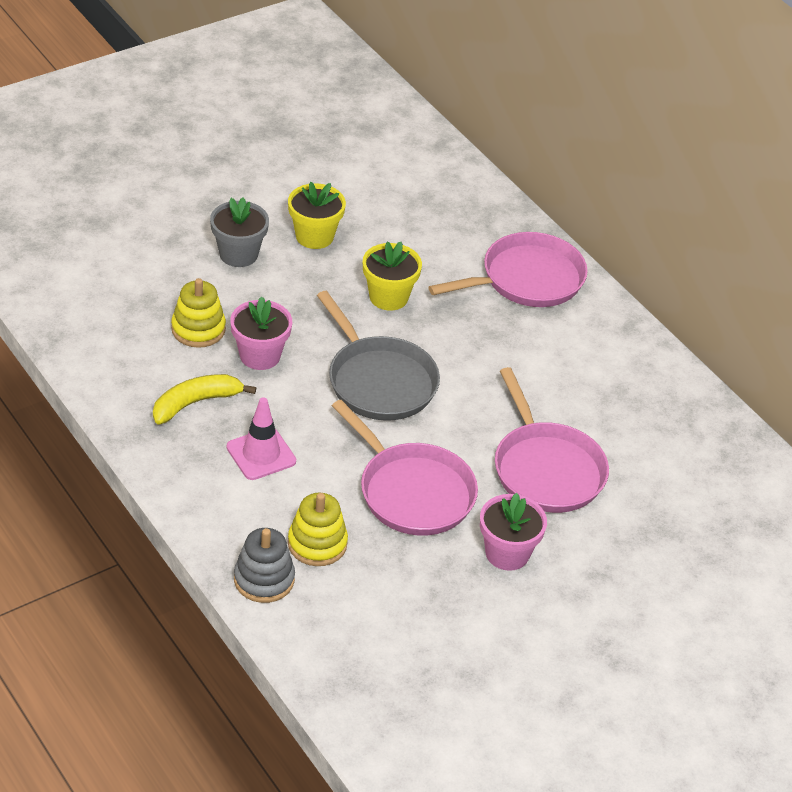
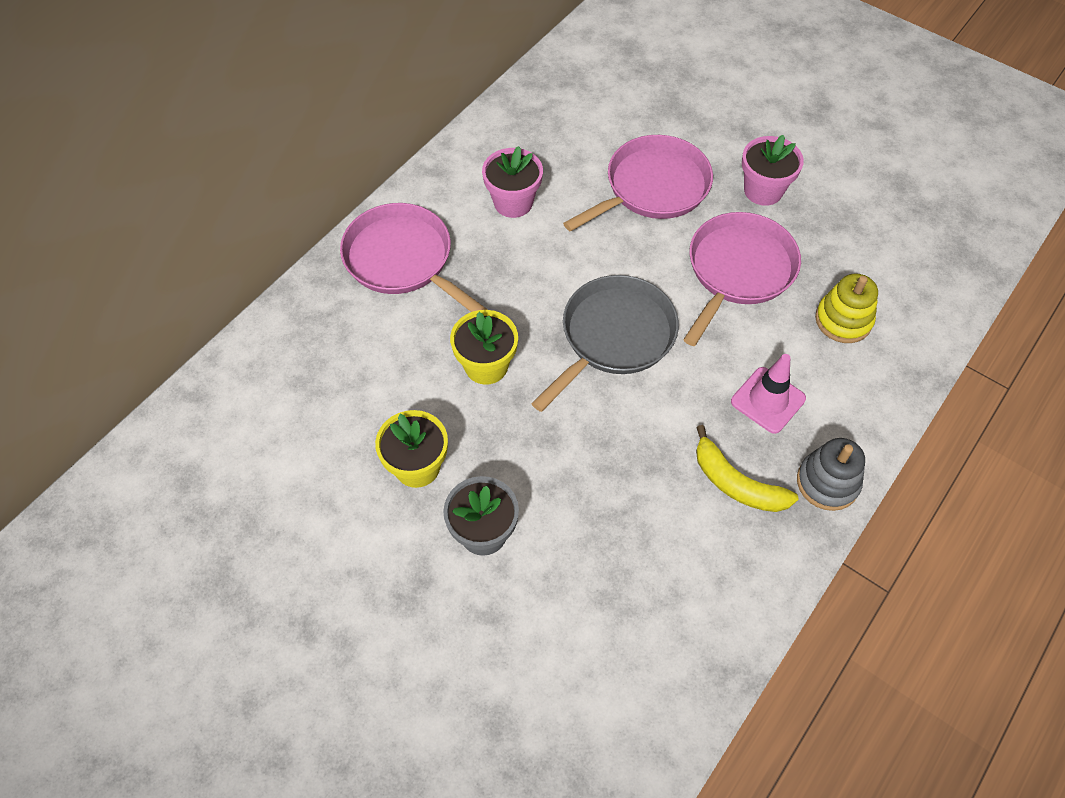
camera: 105 degrees left, 15 degrees up
(198, 329) = (627, 525): yellow stacking toy -> none
(260, 355) = (635, 450): pink flower pot -> pink flower pot (513, 202)
(264, 579) = (909, 345): grey stacking toy -> grey stacking toy (827, 482)

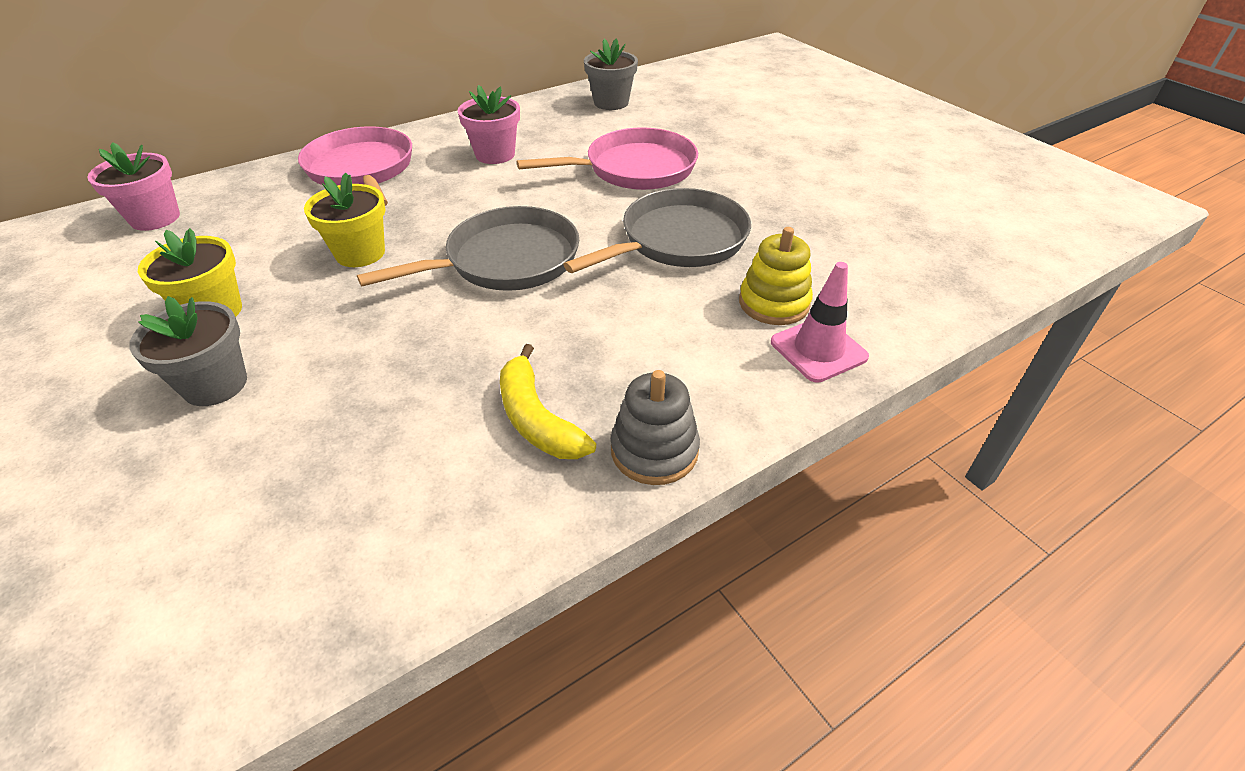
camera: 20 degrees right, 15 degrees down
(574, 91) = (611, 102): none -> grey flower pot
(738, 271) = (678, 240): pink pan -> grey pan
(763, 190) = (747, 190): pink flower pot -> pink flower pot (155, 218)
(768, 400) = (634, 351): pink traffic cone -> pink traffic cone (818, 350)

